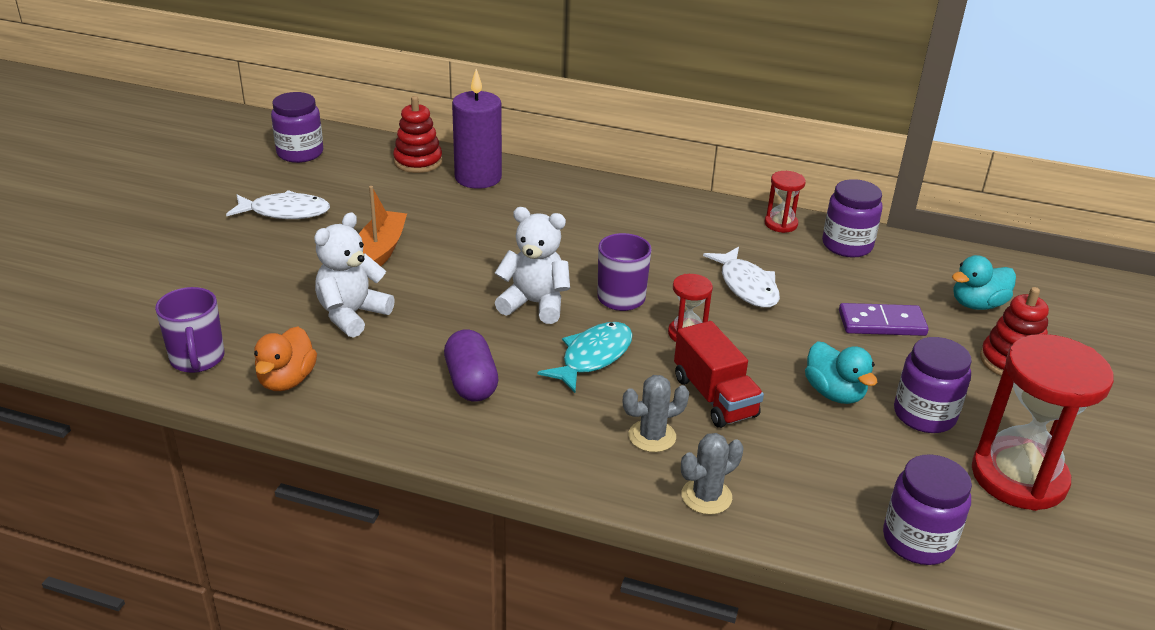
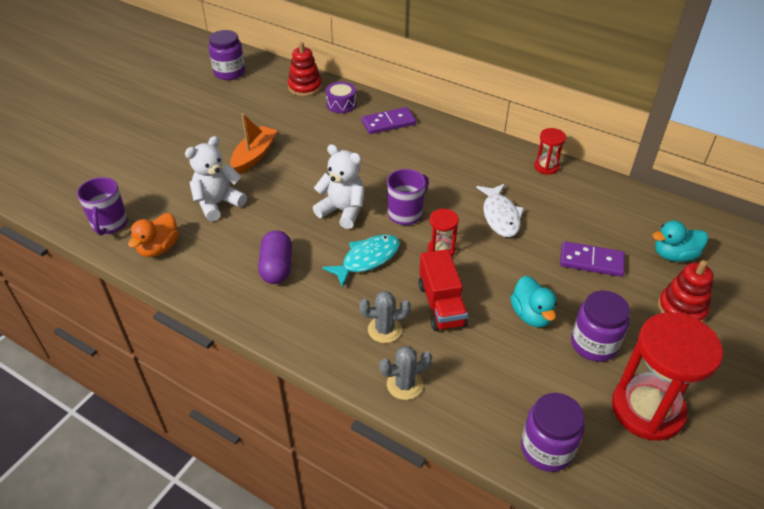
camera: 15 degrees right, 10 degrees up
(285, 212) = (203, 118): white fish -> none
(478, 178) = (341, 104): purple candle -> purple drum
(553, 193) = (388, 123): none -> purple domino
(847, 245) = (590, 191): purple jar -> none

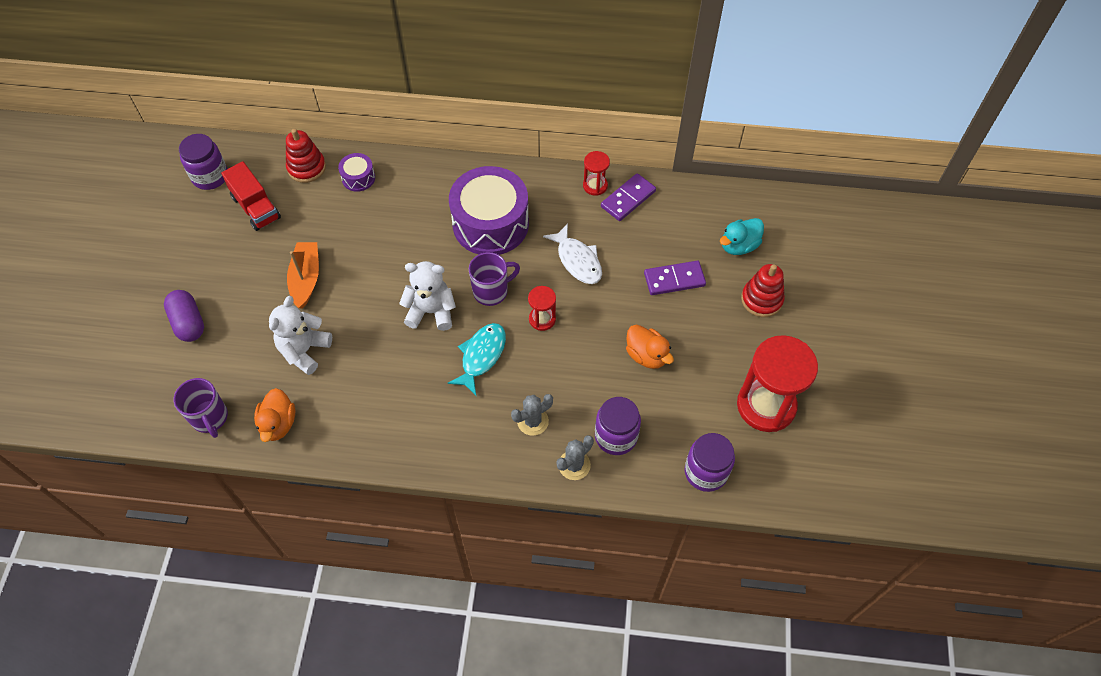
camera: 25 degrees left, 15 degrees up
(277, 267) = (404, 398): purple capsule -> purple capsule (188, 323)
(388, 123) = (420, 185): purple domino -> purple domino (628, 199)
(406, 214) = (491, 291): purple mug -> purple mug turned 45 degrees clockwise
(434, 165) = (490, 224): none -> purple drum
(441, 304) = (568, 376): red truck -> red truck (256, 207)
(531, 315) = (646, 355): turquoise duck -> orange duck
(594, 344) = (706, 363): purple jar -> purple jar (616, 436)

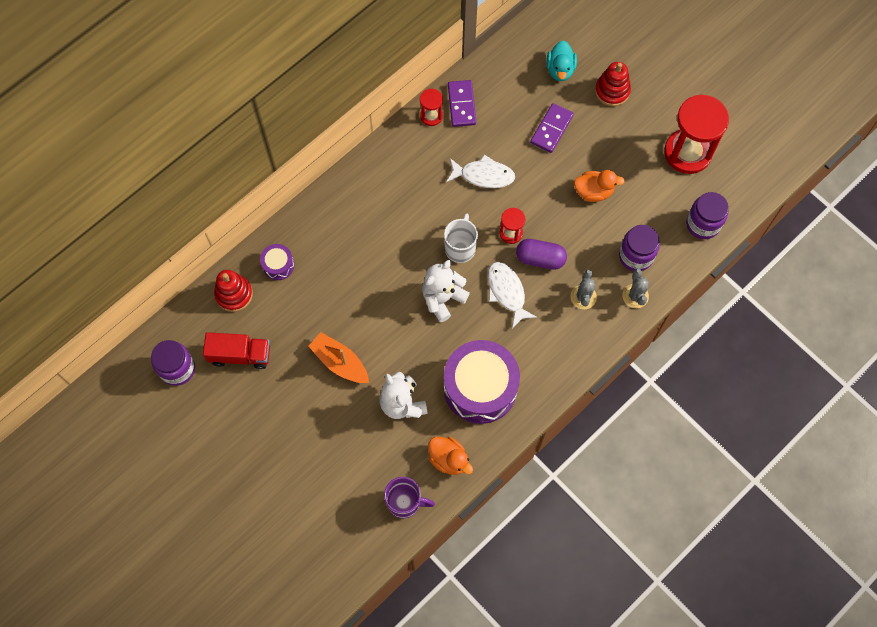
camera: 50 degrees left, 10 degrees up
(188, 323) = (307, 468): purple capsule -> purple capsule (540, 259)
(481, 356) = (507, 292): turquoise fish -> white fish
(490, 224) = (402, 207): purple drum -> purple drum (480, 387)
(491, 291) = (460, 248): purple mug -> white mug

